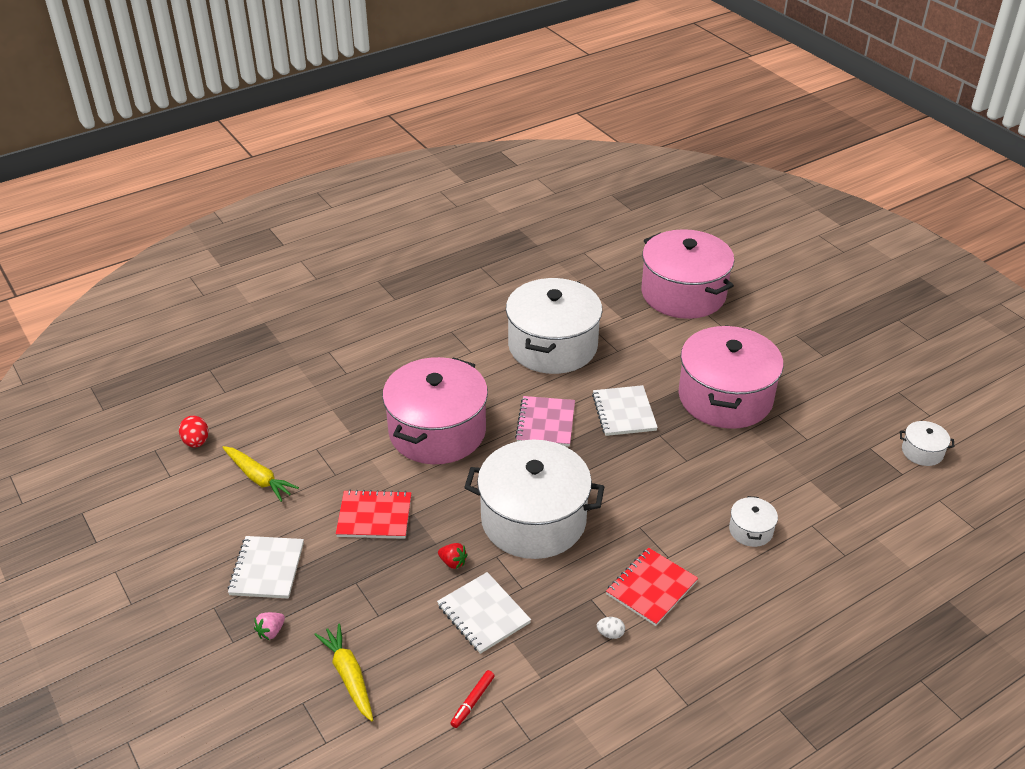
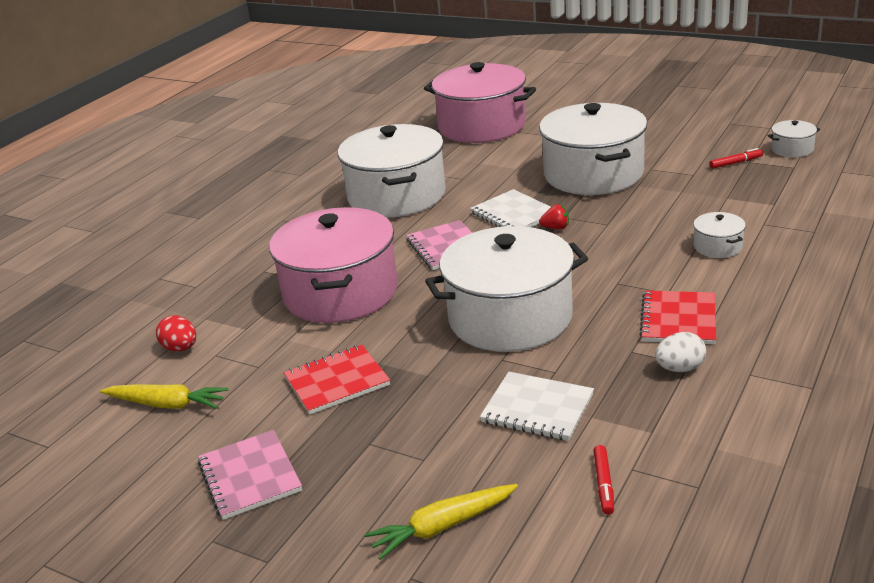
camera: 25 degrees left, 10 degrees down
(196, 442) = (58, 404): red egg -> red egg (180, 348)
(267, 569) = (249, 476): white notebook -> pink notebook
(271, 631) = (308, 530): pink strawberry -> none
(349, 676) = (442, 527): yellow carrot -> yellow carrot turned 60 degrees counterclockwise
(453, 562) = (461, 382): red strawberry -> red strawberry (555, 228)
(610, 634) = (680, 368): white egg -> white egg, size x1.56
(725, 397) = (593, 174): pink pot -> white pot
(856, 443) = (735, 163): none -> red marker

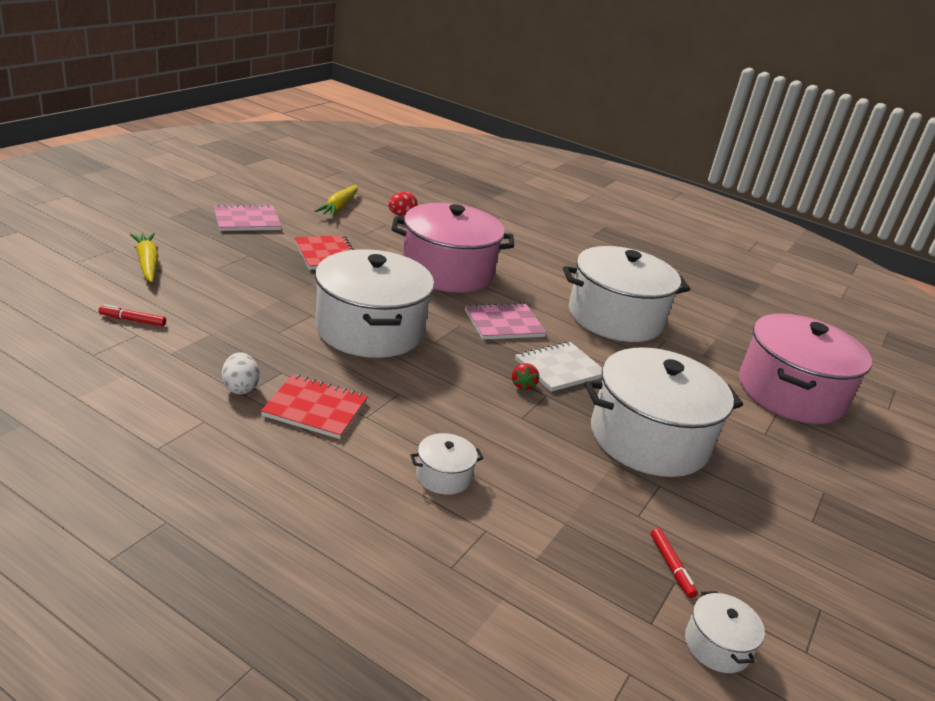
camera: 85 degrees right, 0 degrees up
(537, 408) = (238, 315): white notebook -> none

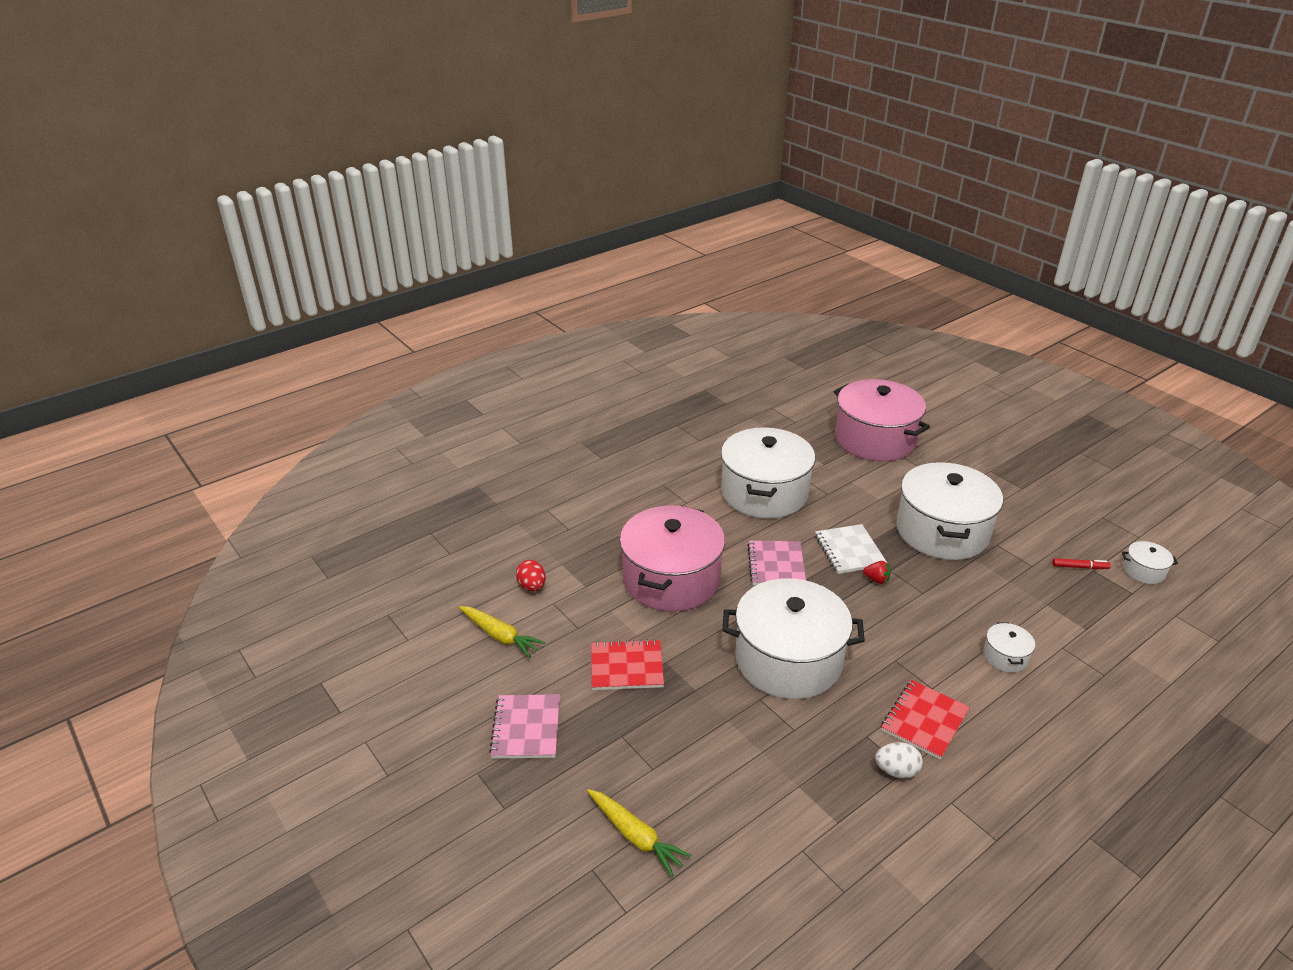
camera: 65 degrees left, 5 degrees up
(133, 320) = (773, 854): red marker -> none
(147, 263) = (635, 836): yellow carrot -> yellow carrot turned 135 degrees counterclockwise

